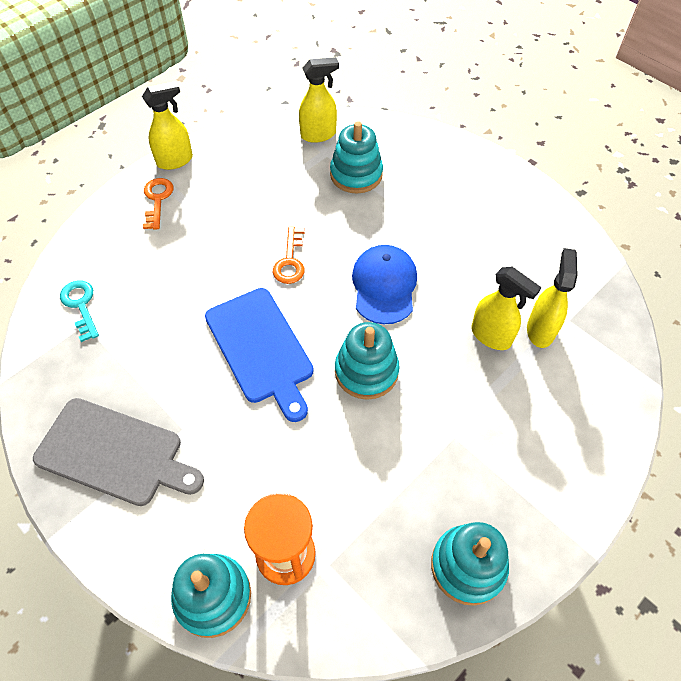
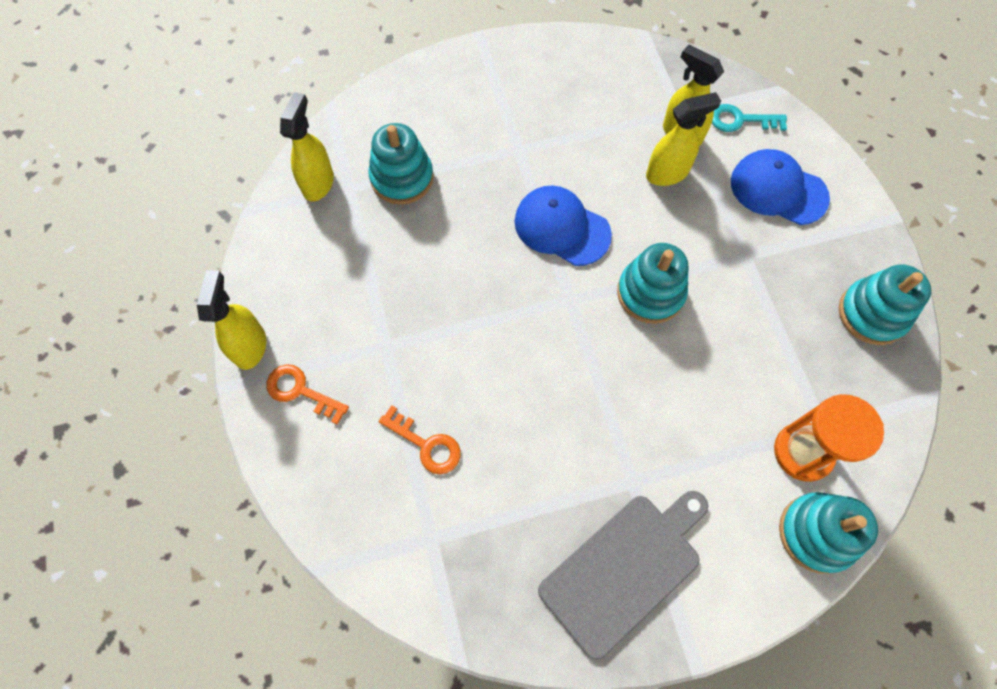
camera: 60 degrees left, 10 degrees up
(81, 305) = (409, 537): turquoise key -> turquoise key (740, 120)
(261, 349) = (573, 373): blue cutting board -> none
(290, 261) = (479, 295): orange key -> orange key (426, 445)
(543, 429) = (778, 189): none -> blue cap

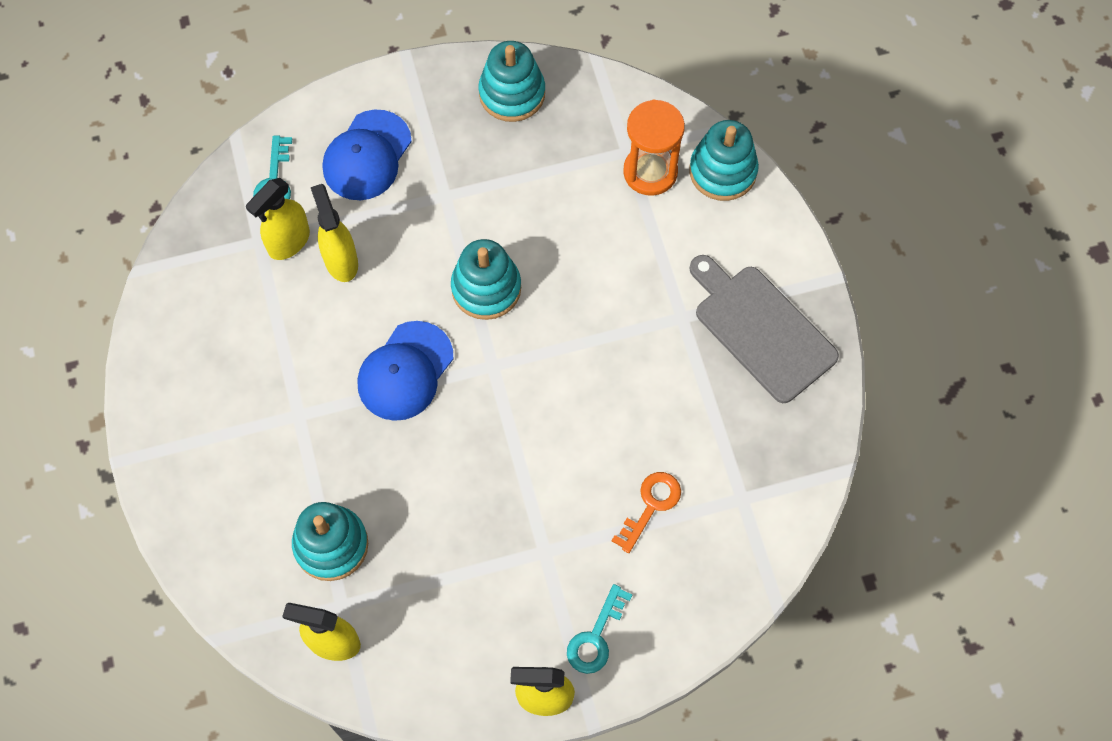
camera: 90 degrees left, 0 degrees up
(301, 391) = (595, 637): orange key -> turquoise key

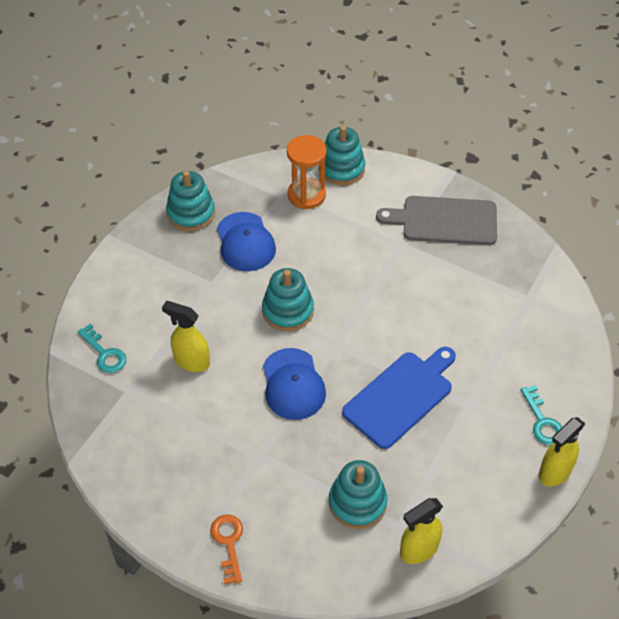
camera: 45 degrees left, 15 degrees down
(288, 242) = (149, 376): yellow spray bottle -> none
(367, 156) = (145, 300): blue cap -> blue cap (245, 242)
(490, 480) = (401, 396): none -> blue cutting board
(651, 506) = (492, 339): orange key -> orange key (228, 543)

